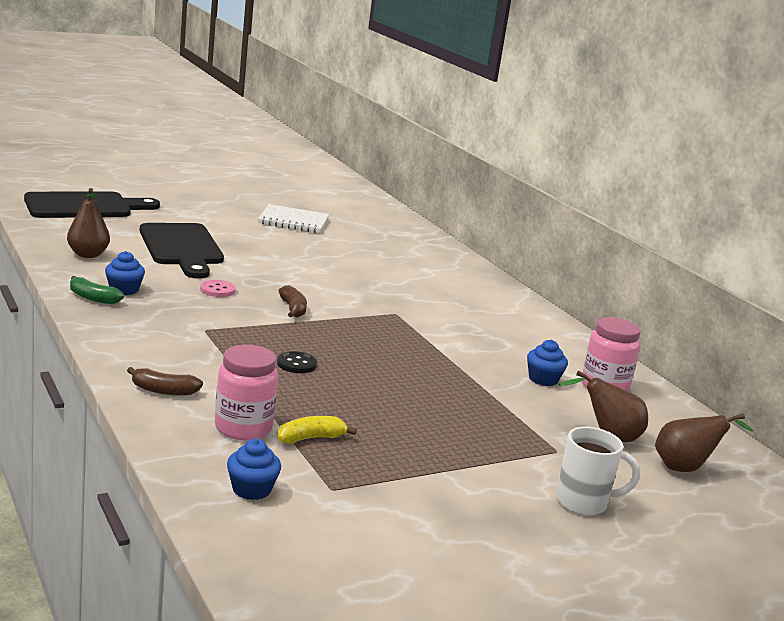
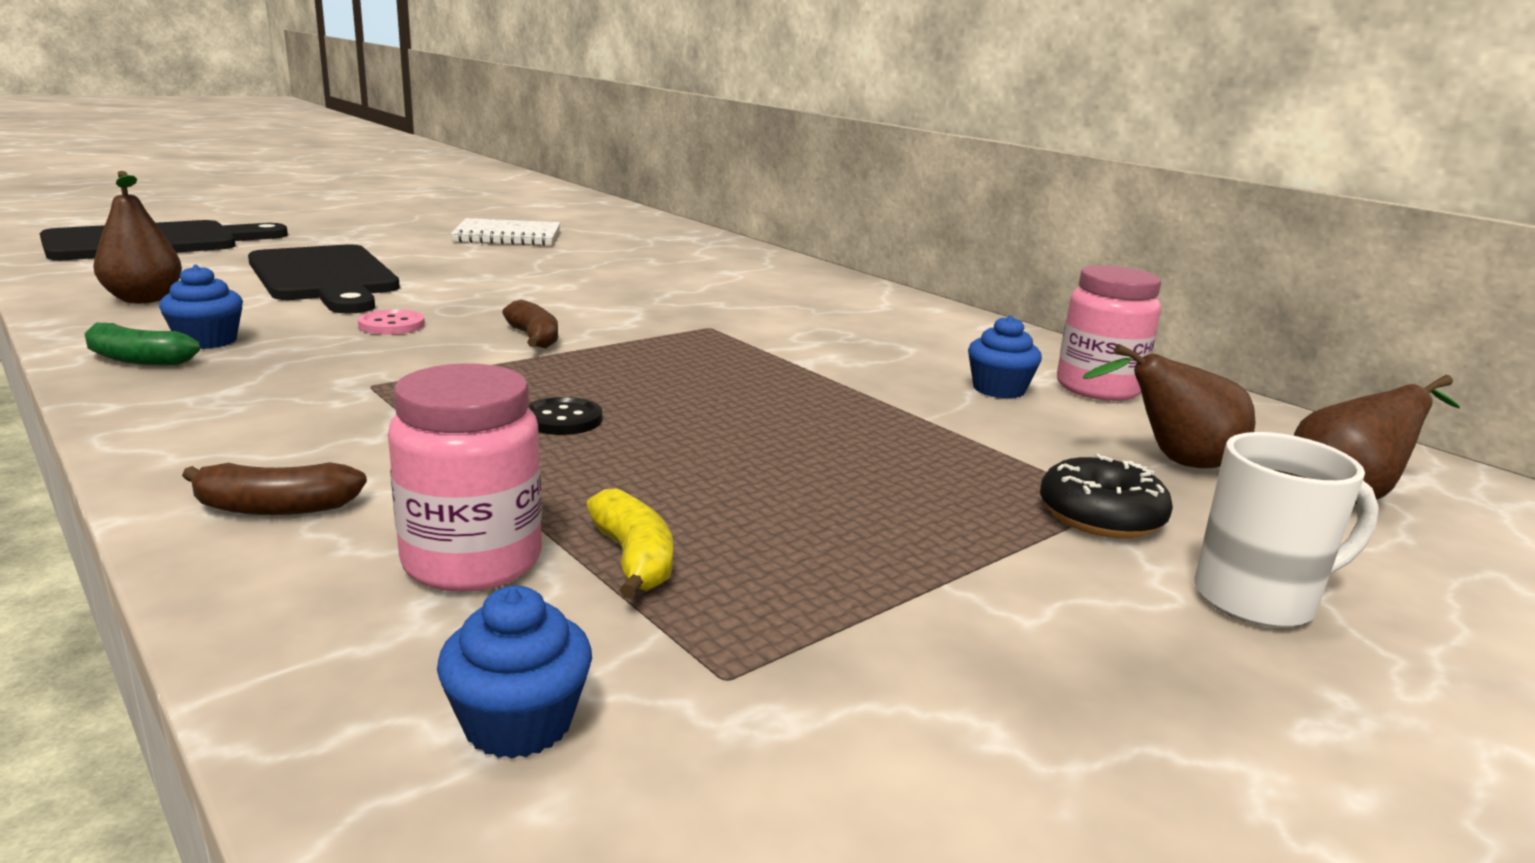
camera: 10 degrees left, 0 degrees up
(310, 438) = (633, 559): yellow banana -> yellow banana turned 105 degrees clockwise
(541, 456) = (1100, 516): none -> black donut

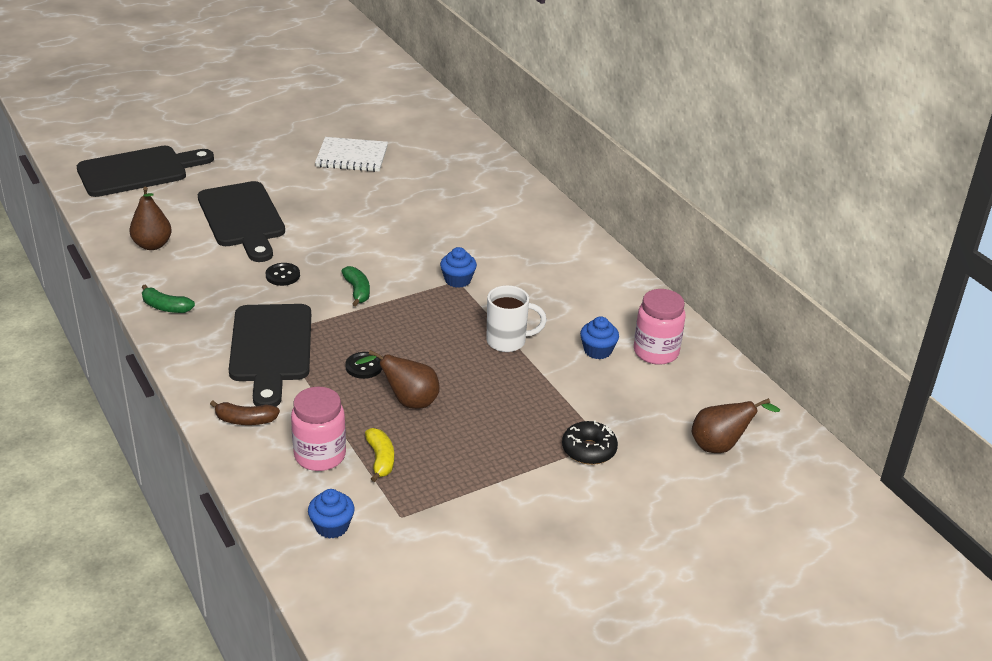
camera: 10 degrees right, 15 degrees up
(207, 341) = (193, 290): blue cupcake -> blue cupcake (458, 280)
(357, 403) = (270, 348): none -> black cutting board
(391, 325) = (282, 275): pink button -> black button
(534, 338) = (357, 291): brown banana -> green banana
(1175, 462) = (653, 416): brown pear -> brown pear (408, 401)
(1258, 600) = (622, 501): white mug -> white mug (508, 341)

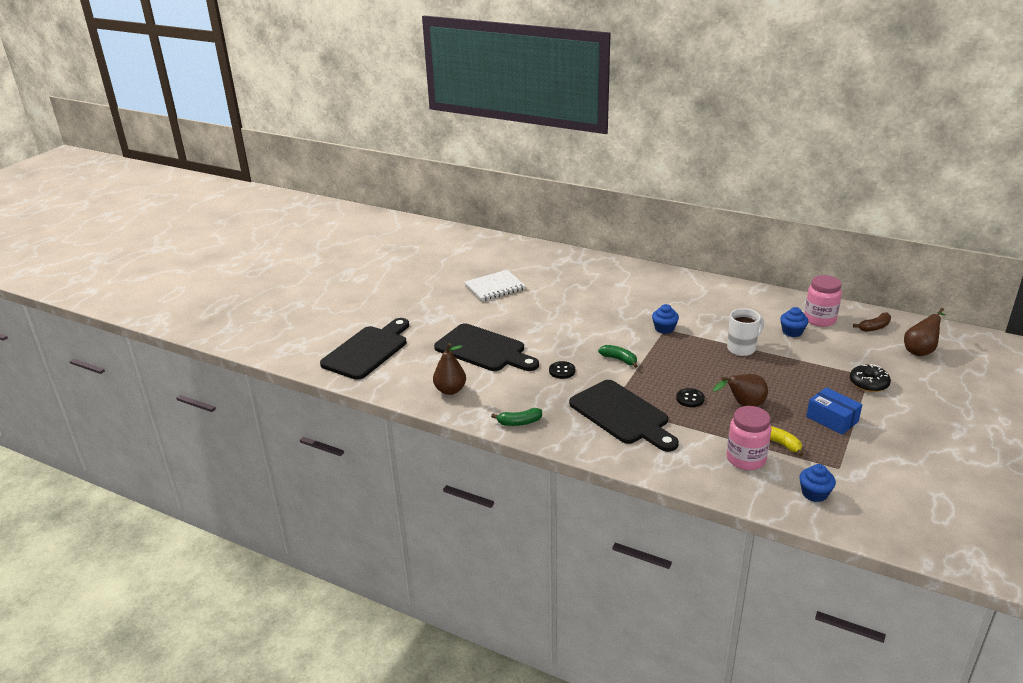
camera: 30 degrees left, 5 degrees down
(245, 420) = (673, 462): brown banana -> brown banana (874, 327)
(480, 465) = (832, 419): none -> blue box

